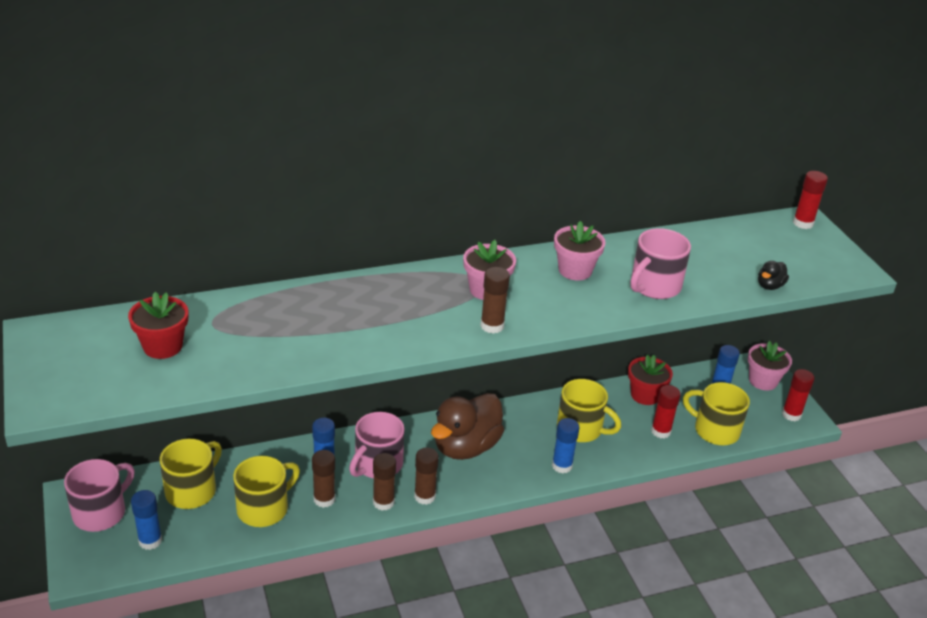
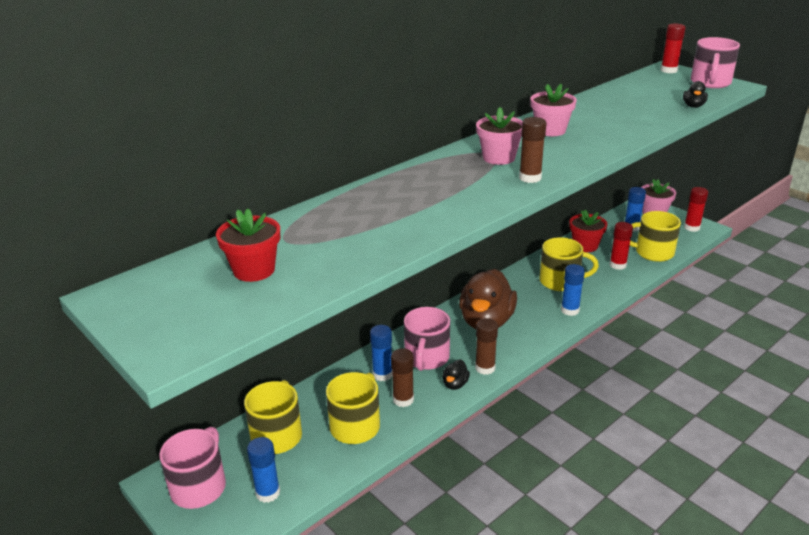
camera: 20 degrees left, 5 degrees down
(383, 502) = (455, 384): brown glue stick -> black duck
(654, 286) = (618, 125): pink mug -> pink mug (710, 83)

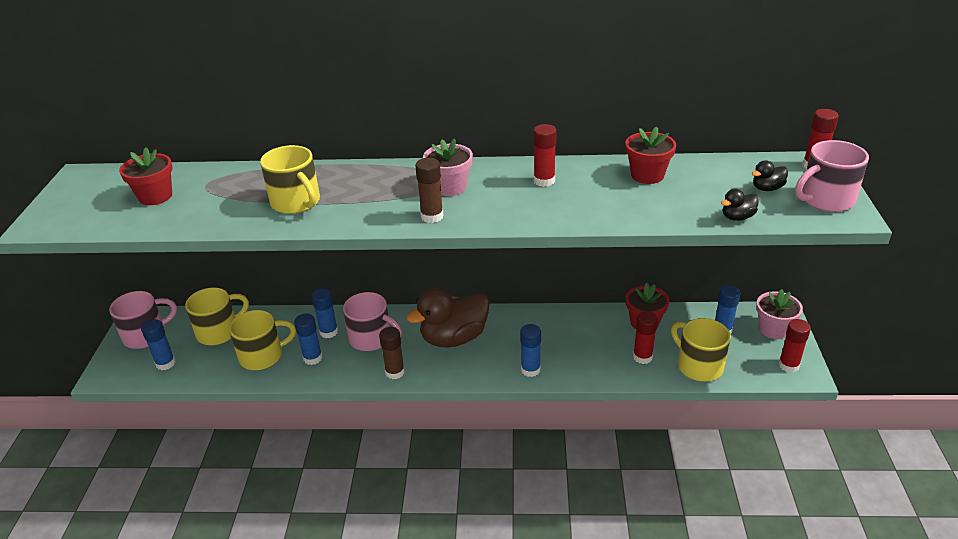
camera: 45 degrees right, 5 degrees up
(403, 399) = (312, 358): brown glue stick -> blue glue stick
(426, 358) = (371, 339): pink mug -> pink mug turned 120 degrees counterclockwise
(455, 384) = (358, 370): black duck -> black duck (767, 188)
(550, 130) = (544, 181): pink flower pot -> red glue stick
(561, 281) = (566, 341): yellow mug -> yellow mug (296, 202)
(601, 105) = (647, 175): none -> red flower pot

